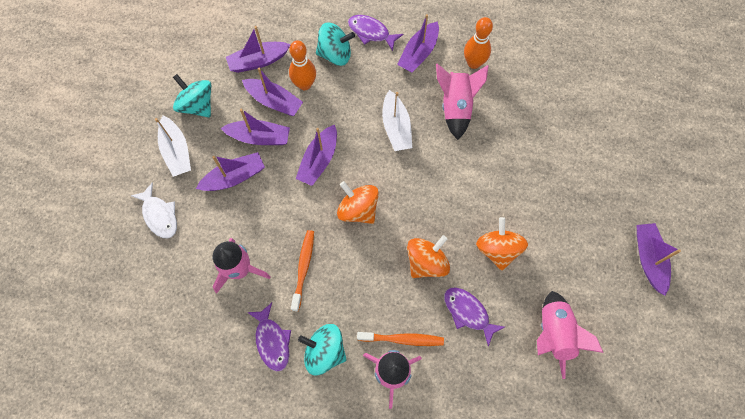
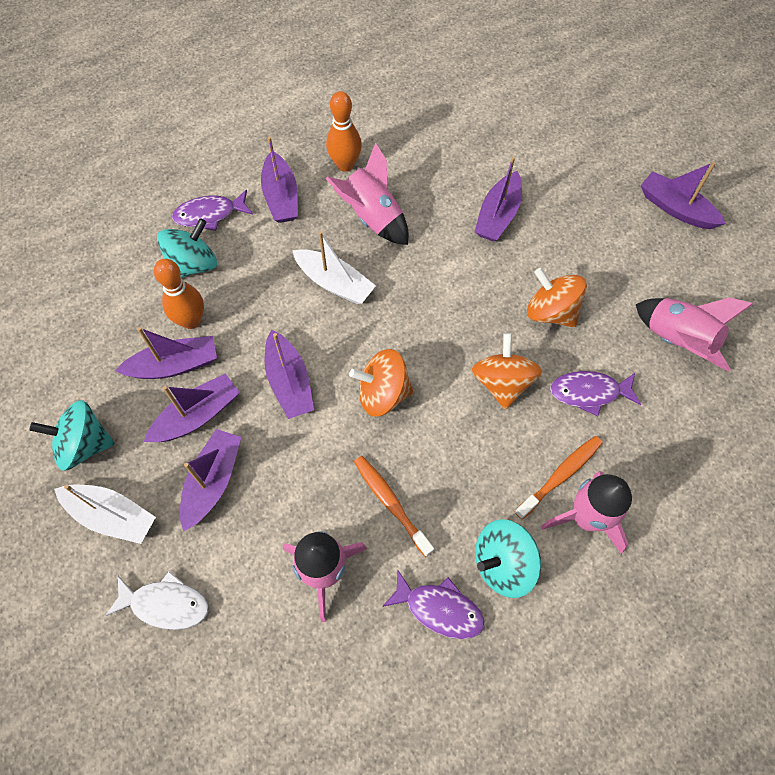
camera: 45 degrees left, 5 degrees down
(258, 61) = (111, 339): purple boat -> purple boat (498, 215)

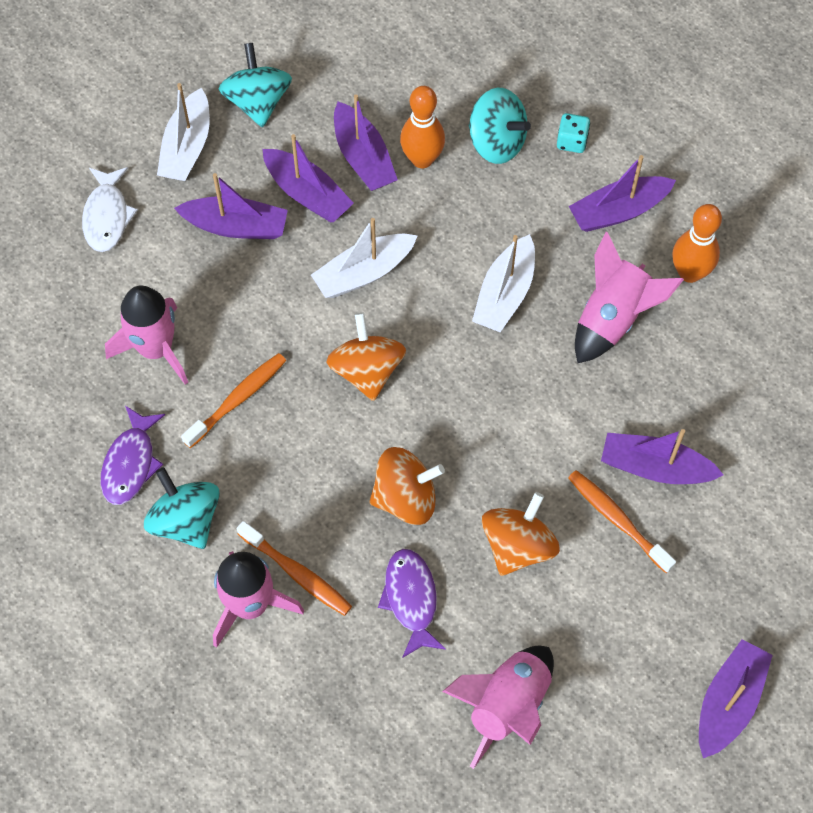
camera: 80 degrees right, 0 degrees up
(209, 215) = (571, 141): purple fish -> turquoise dice
(289, 382) = (364, 273): purple boat -> white boat
(536, 246) = (617, 520): none -> orange toothbrush

